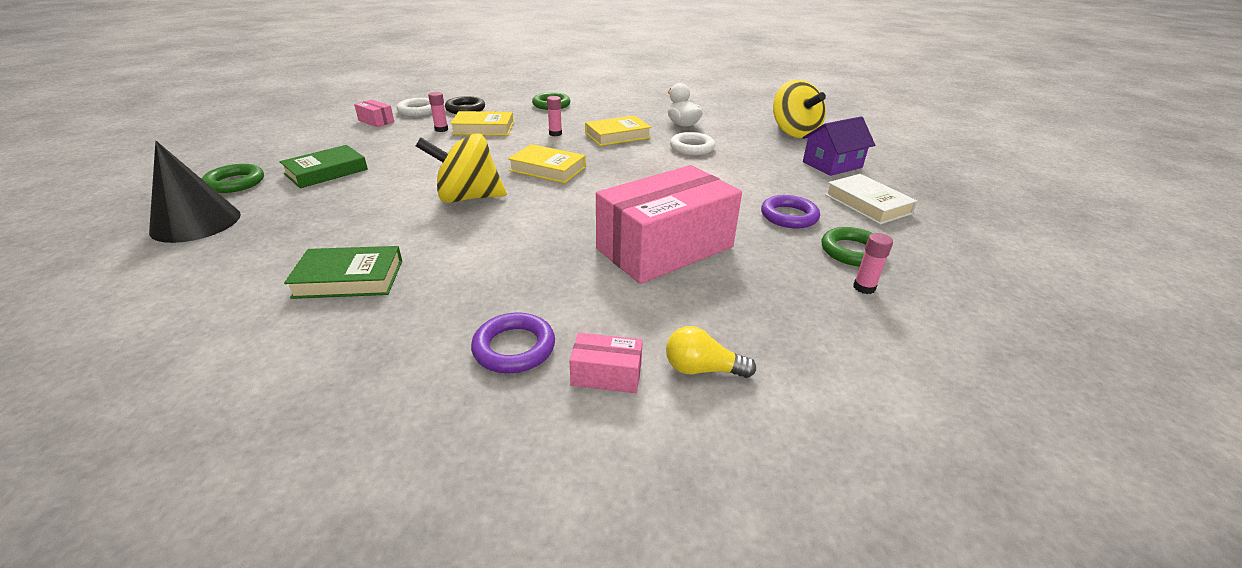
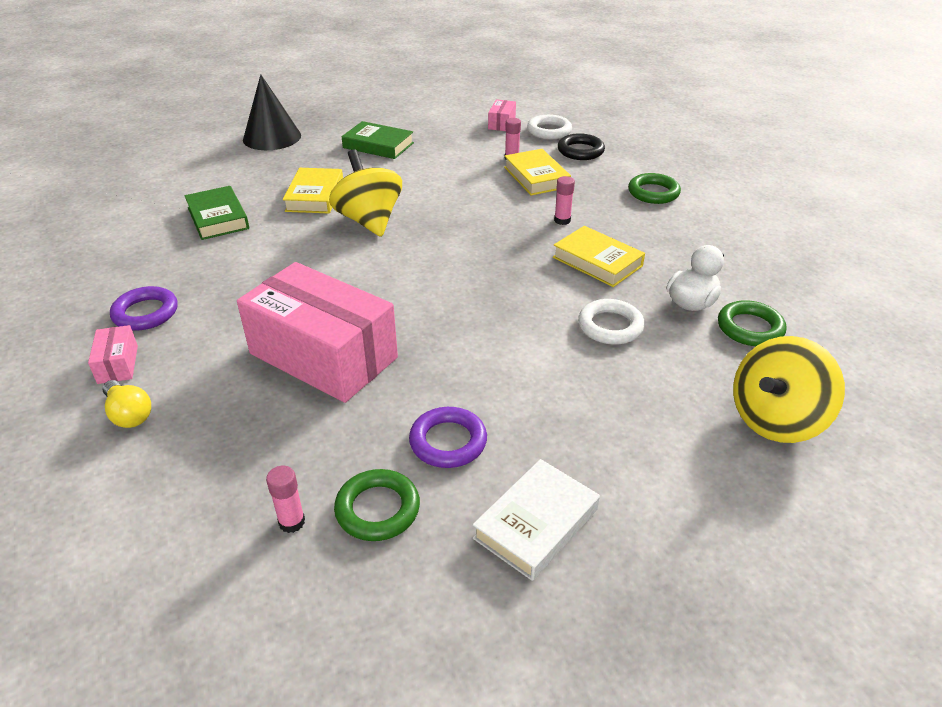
camera: 70 degrees right, 5 degrees up
(235, 183) = (337, 123): green ring -> green ring (750, 328)
(547, 169) = (462, 242): yellow book -> yellow book (315, 196)
(702, 369) = (129, 414): yellow light bulb -> yellow light bulb turned 150 degrees clockwise
(832, 165) = (666, 476): purple house -> none

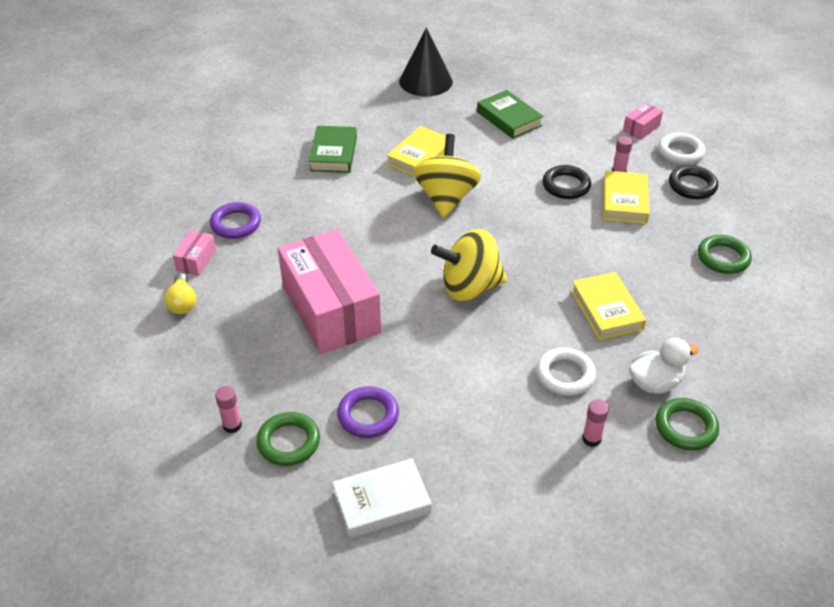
camera: 30 degrees right, 5 degrees up
(475, 180) = (566, 185): none -> black ring
(562, 220) = (610, 257): pink glue stick -> pink glue stick (591, 439)
(775, 420) = (629, 513): yellow spinning top -> yellow spinning top (469, 287)

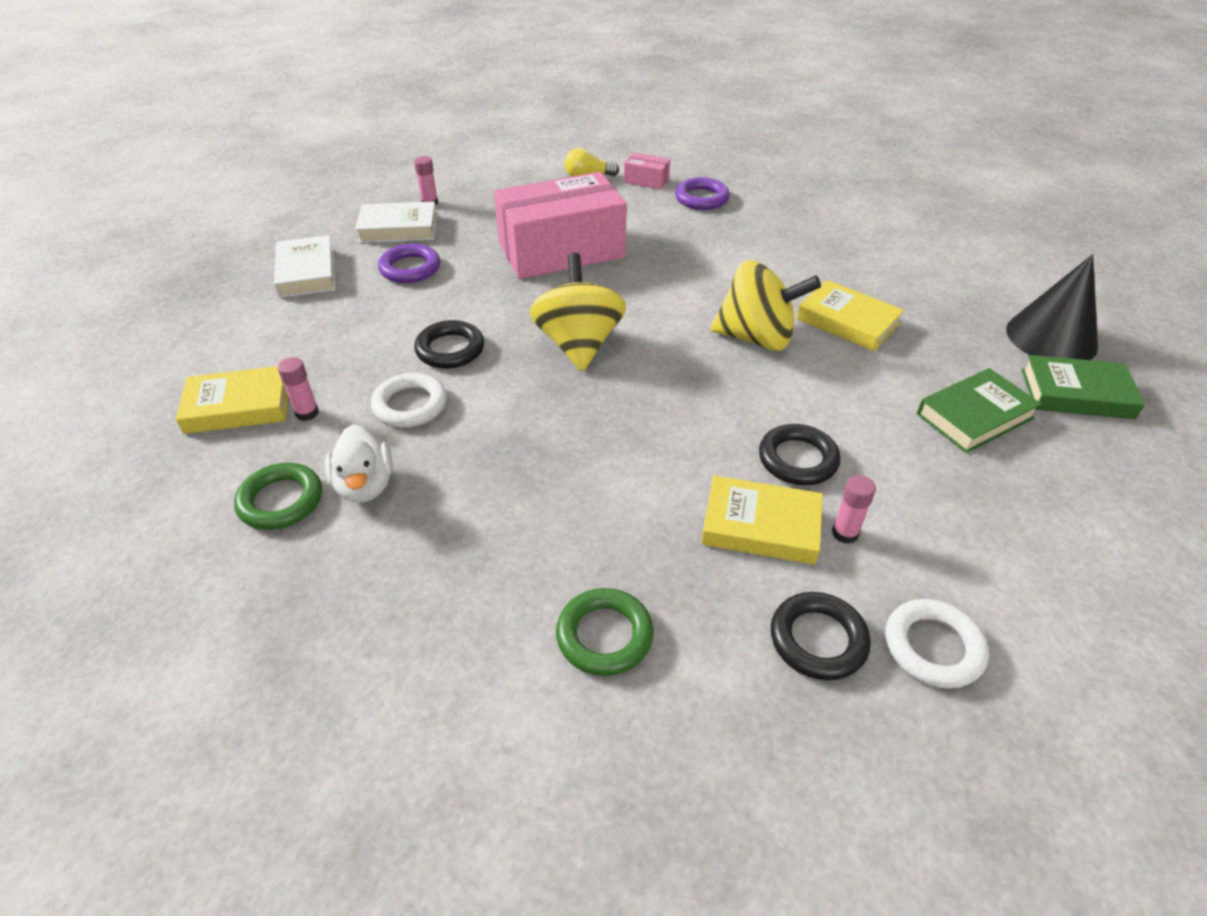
camera: 95 degrees right, 0 degrees up
(289, 442) = (398, 228): green ring -> white book
(333, 153) = (840, 256): green book -> green book (1076, 394)
(490, 363) = (450, 349): none -> black ring
(606, 310) = (511, 461): yellow book -> yellow book (238, 406)
(641, 128) = (1003, 596): pink box -> none

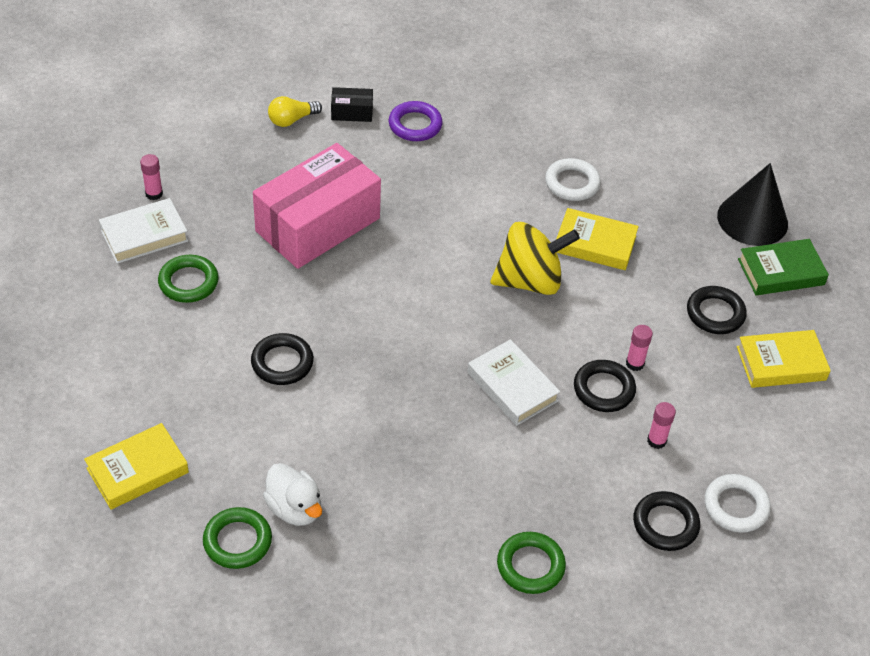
camera: 25 degrees left, 5 degrees up
(307, 272) = (92, 313): white book -> white book (512, 387)
(307, 413) = (202, 459): pink glue stick -> pink glue stick (635, 363)
(410, 268) = (188, 282): purple ring -> green ring
(410, 405) = (283, 427): white ring -> white ring (572, 183)
(579, 344) = (388, 327): yellow spinning top -> none
(646, 181) = (352, 112): pink box -> black box
(760, 526) = (598, 453): yellow book -> yellow book (781, 363)
(974, 416) = (715, 313): green book -> black ring

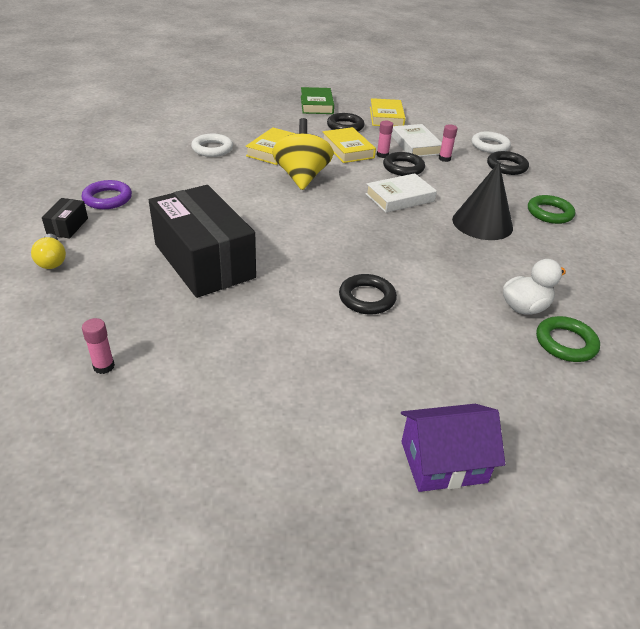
camera: 80 degrees left, 10 degrees down
(68, 425) = (443, 462): none -> purple house
(137, 470) = (499, 405): yellow book -> yellow book (348, 149)
(144, 235) = (167, 379): white book -> white book (415, 145)
(188, 282) = (251, 349): green ring -> none
(318, 224) = (204, 261): pink box -> black box
(752, 219) = (271, 104): black cone -> black cone (482, 223)

